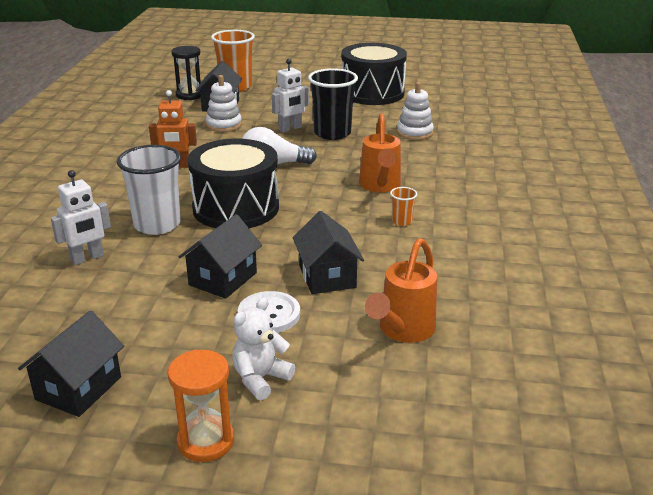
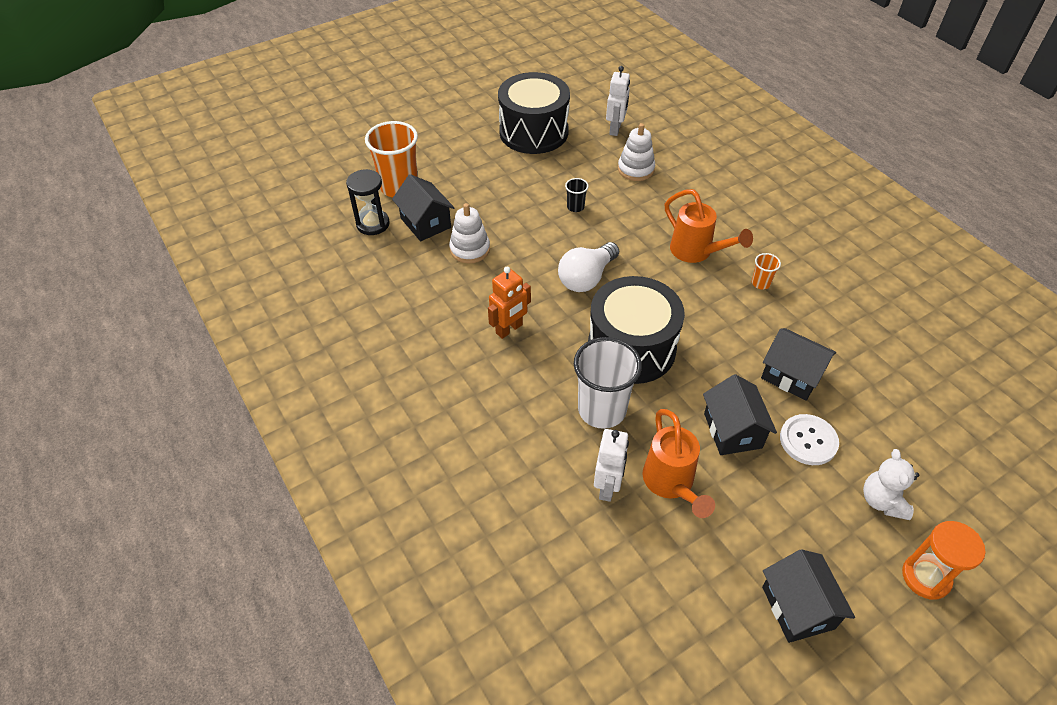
camera: 40 degrees left, 20 degrees up
(290, 128) = (533, 220): white robot -> white robot (615, 129)
(332, 133) = (575, 207): black cup -> black cup, size x0.45
(402, 331) = (897, 392): orange watering can -> orange watering can (671, 484)

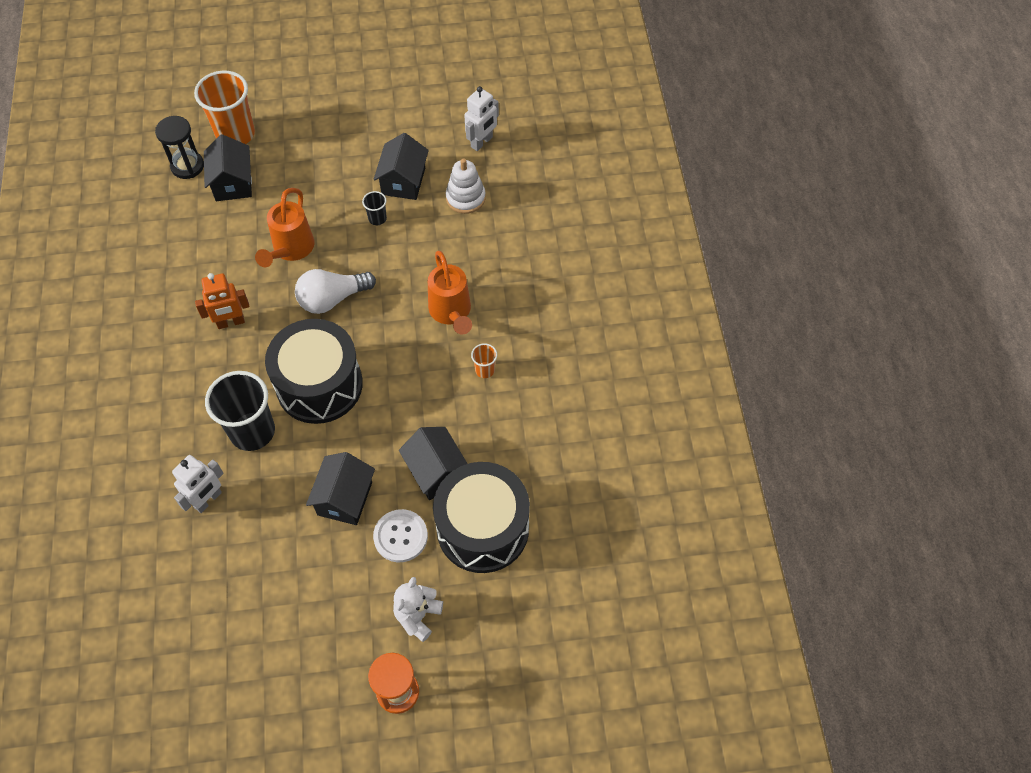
camera: 25 degrees right, 10 degrees up
(470, 249) = (252, 227): white stacking toy -> none
(533, 132) = (400, 116): black drum -> black drum (482, 528)
(602, 410) = (252, 431): white cup -> black cup
(671, 484) = (258, 521): orange watering can -> orange watering can (290, 250)
(798, 607) = (277, 664): black house -> black house (403, 181)

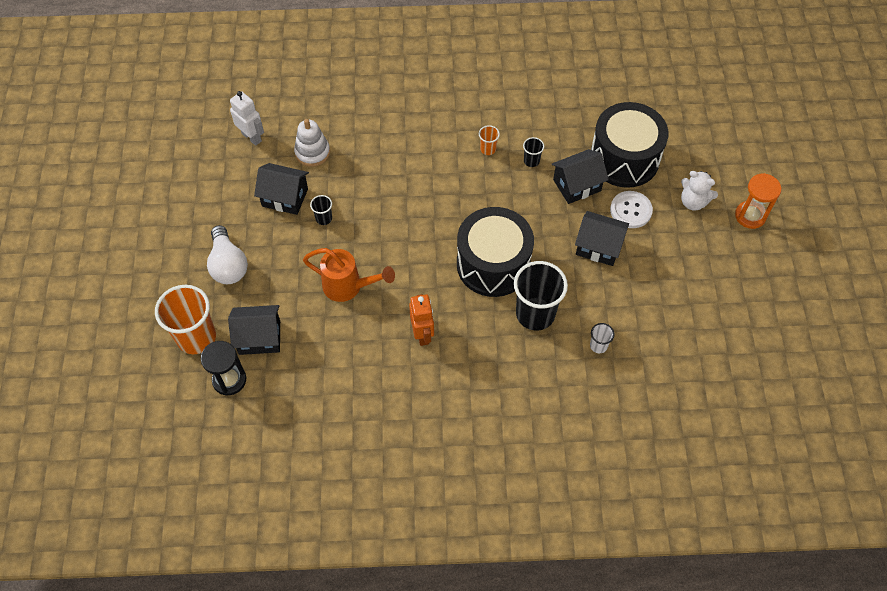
camera: 85 degrees left, 0 degrees up
(208, 500) = (598, 345): white robot -> white cup
(332, 299) = (406, 254): white light bulb -> white light bulb (228, 265)
(451, 313) = (431, 168): orange watering can -> none
(470, 419) = (531, 161): none -> black cup

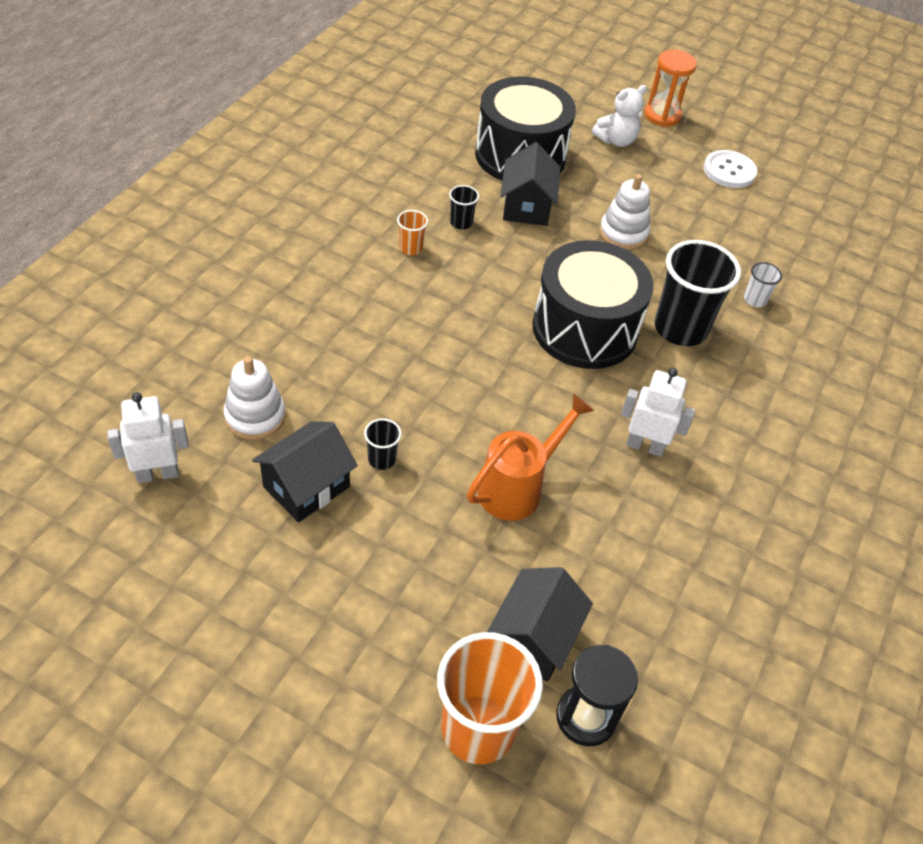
camera: 65 degrees left, 10 degrees down
(228, 265) = (372, 618): white light bulb -> none
(422, 334) = (645, 446): orange robot -> white robot
(598, 247) = (623, 233): black house -> white stacking toy
(631, 210) = (593, 186): white button -> white button (729, 171)

